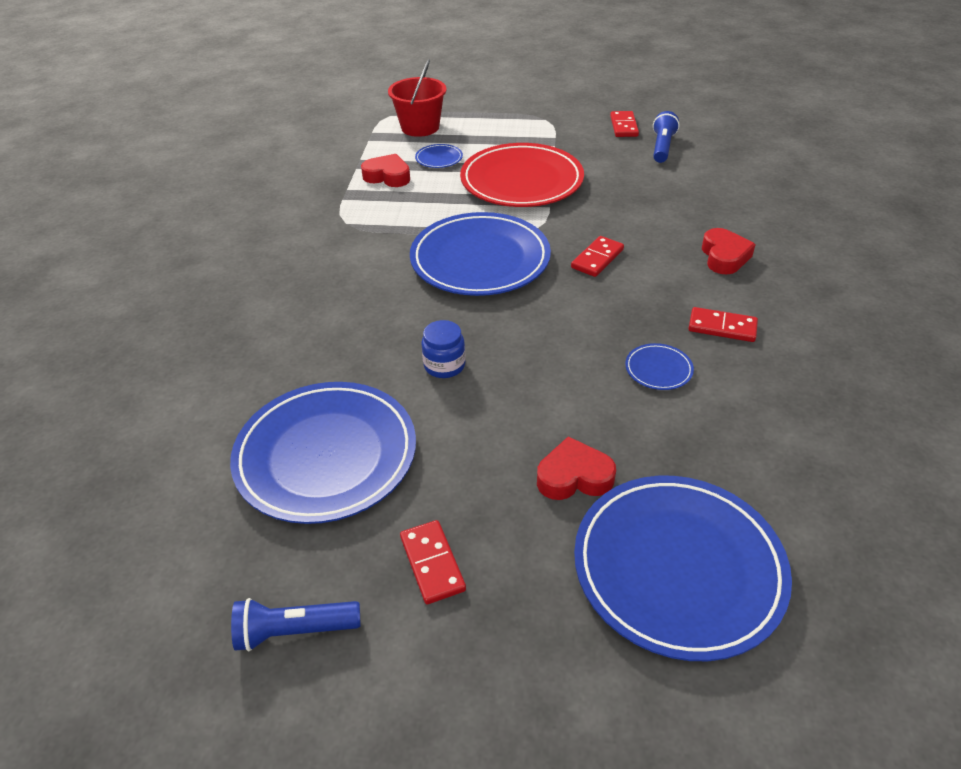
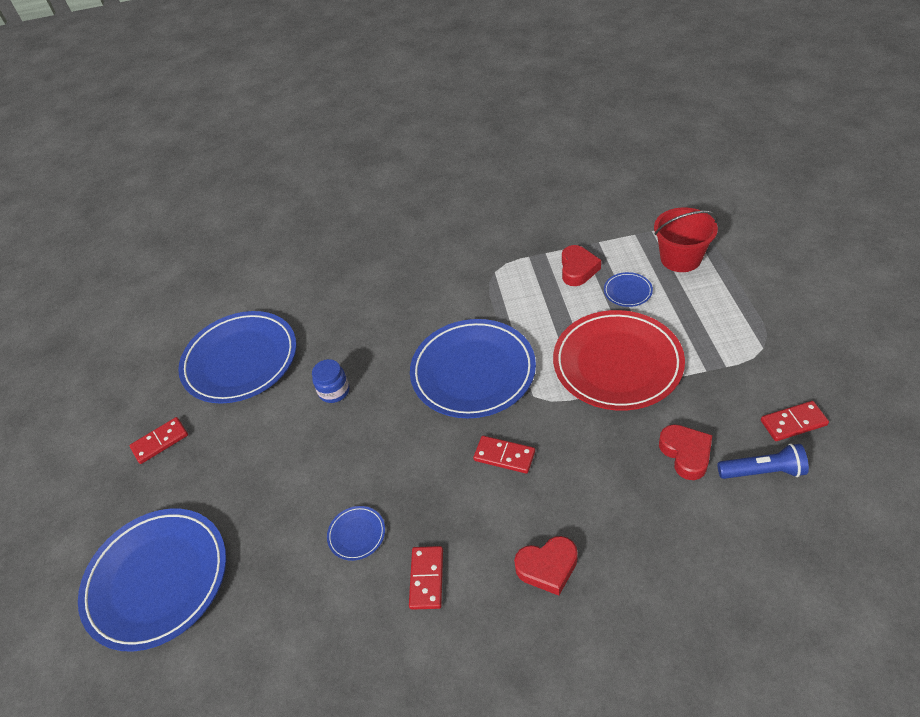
camera: 80 degrees right, 5 degrees up
(295, 631) = (118, 396): blue flashlight -> none
(574, 477) = (233, 499): red heart -> red heart (686, 454)

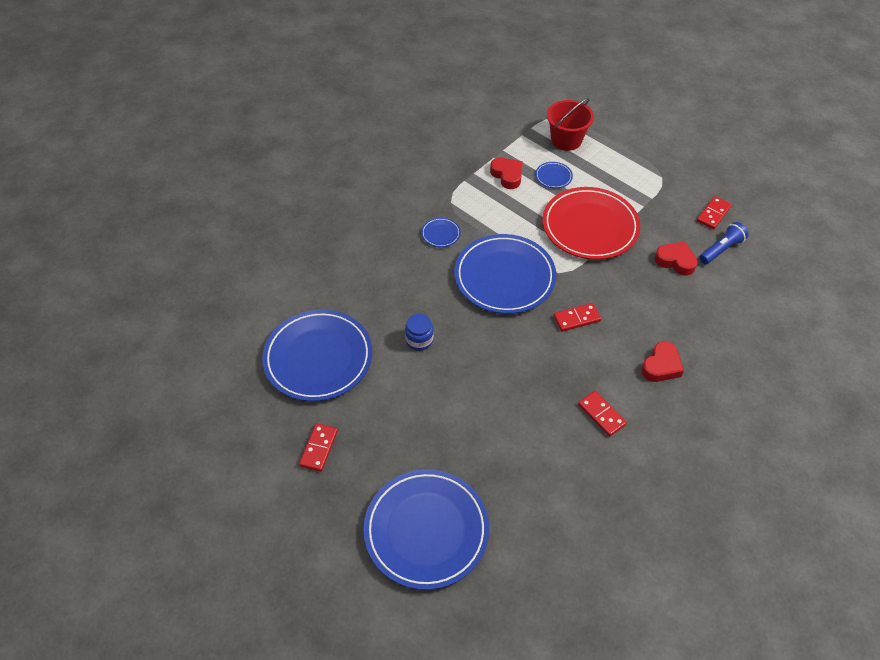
camera: 45 degrees left, 5 degrees up
(357, 534) = (533, 417): blue plate -> blue plate (440, 234)

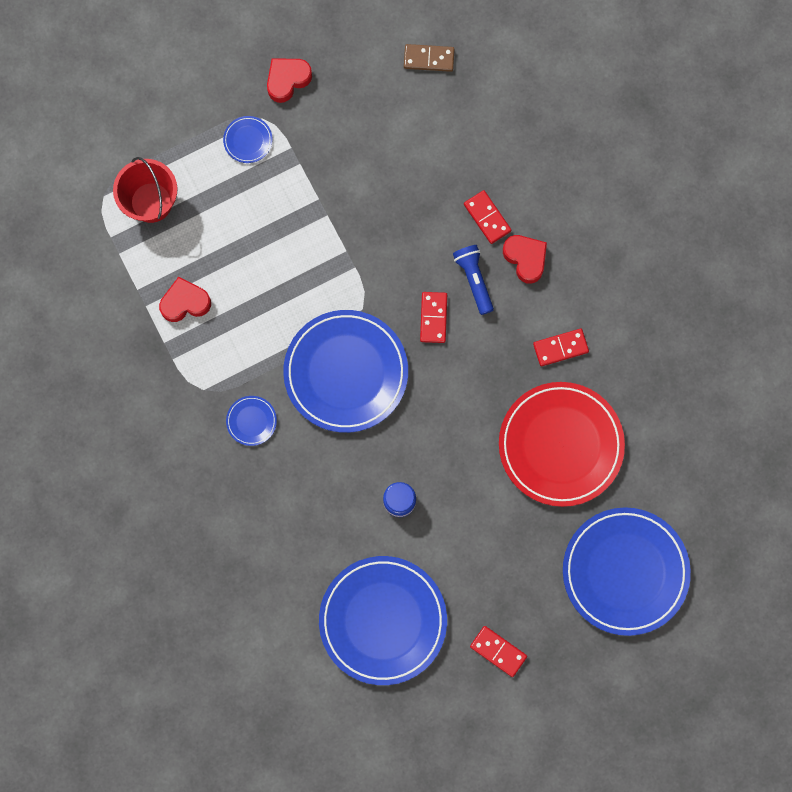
camera: 70 degrees left, 25 degrees up
(553, 176) = (209, 247): blue plate -> blue plate (248, 140)
(590, 226) = (307, 241): red plate -> red plate (560, 445)
(675, 261) = (395, 171): red heart -> red heart (287, 80)
(713, 214) = (343, 90): red domino -> red domino (487, 218)
(721, 249) = (398, 111): blue flashlight -> blue flashlight (474, 280)
(774, 256) = (429, 59): none -> brown domino

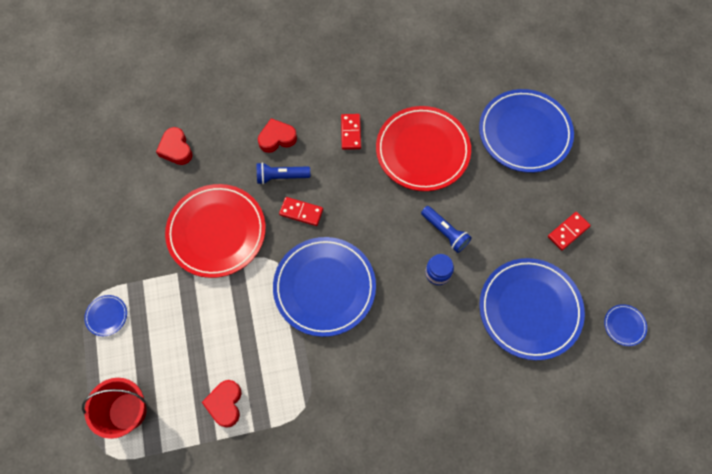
camera: 75 degrees left, 10 degrees down
(251, 421) = (343, 373): blue plate -> blue plate (624, 325)
(287, 80) = (70, 272): red heart -> red heart (176, 149)
(380, 227) = (217, 232): none -> red plate
(429, 59) = (99, 164): brown domino -> none
(455, 498) = (445, 232): none -> blue flashlight
(487, 218) = (237, 156): red domino -> none

